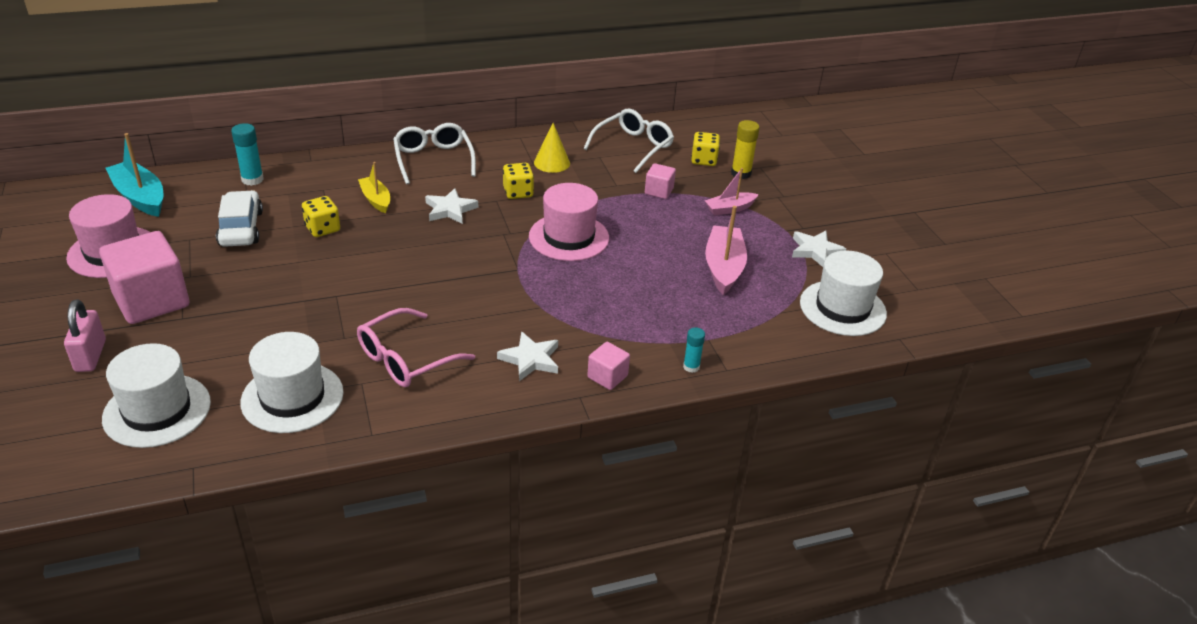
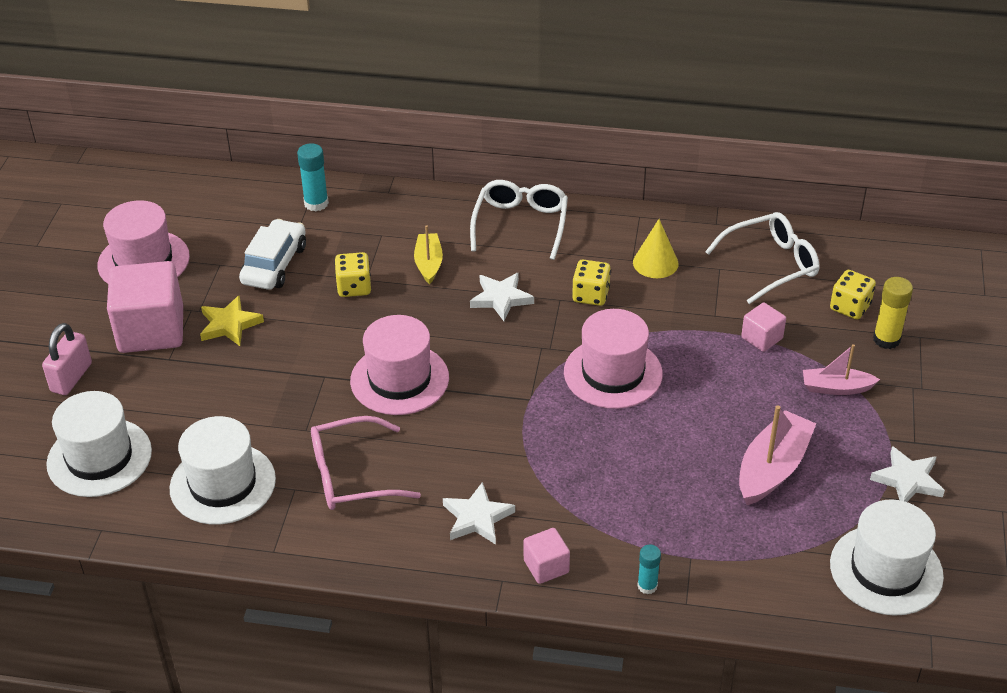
camera: 30 degrees right, 5 degrees up
(140, 197) = (198, 199): turquoise boat -> none
(225, 279) = (229, 324): none -> yellow star
(403, 282) = (399, 379): none -> pink hat

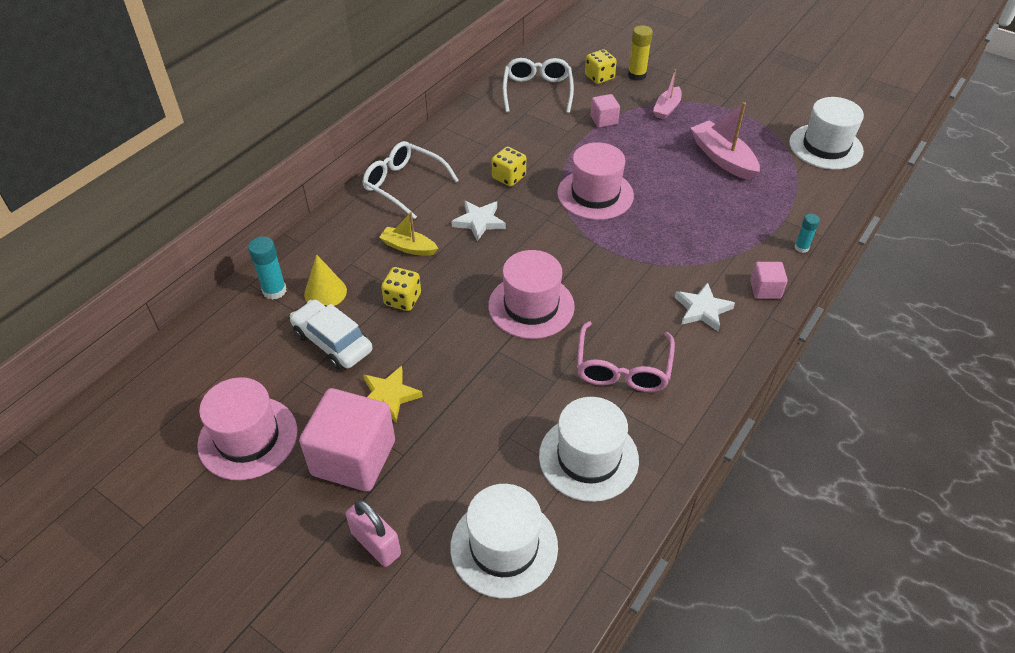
camera: 65 degrees left, 5 degrees up
(655, 263) = (498, 137): yellow cone -> yellow cone (325, 292)
(907, 480) = (758, 112): white star -> none

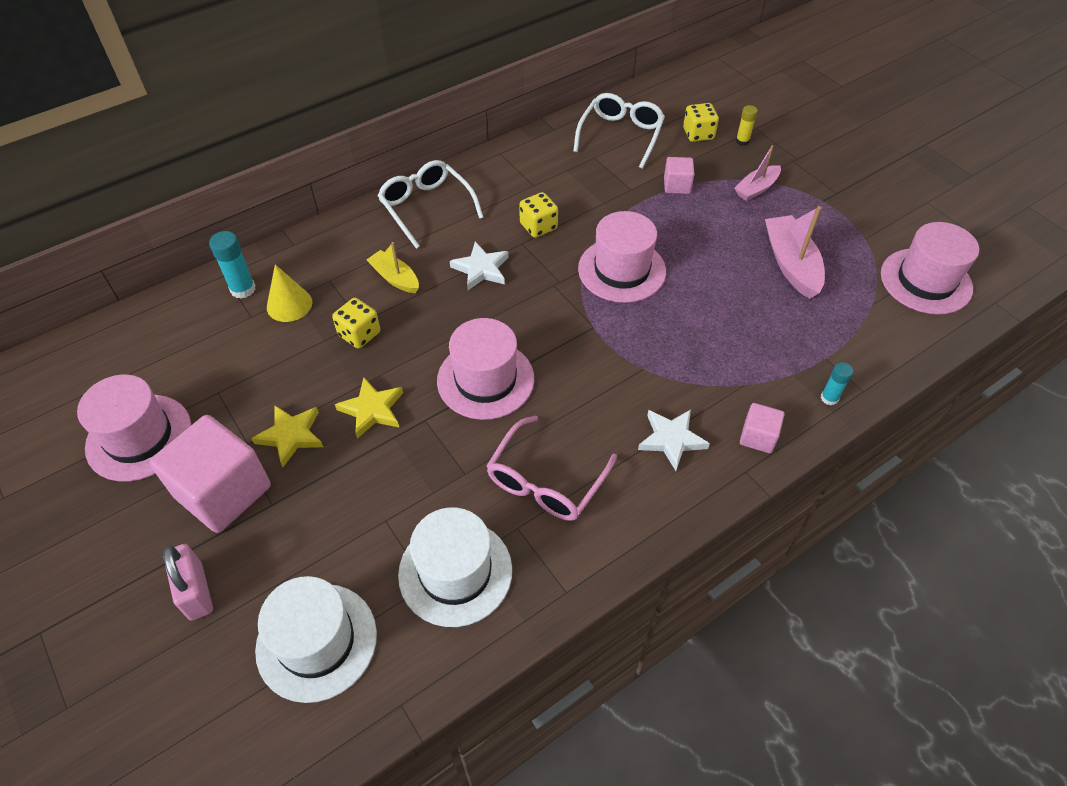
camera: 20 degrees right, 5 degrees up
(332, 342) = (268, 360): white car -> none
(448, 356) = (372, 410): none -> yellow star
(637, 75) = (742, 141): yellow glue stick -> yellow glue stick, size x0.64
(825, 147) = (925, 281): white hat -> pink hat

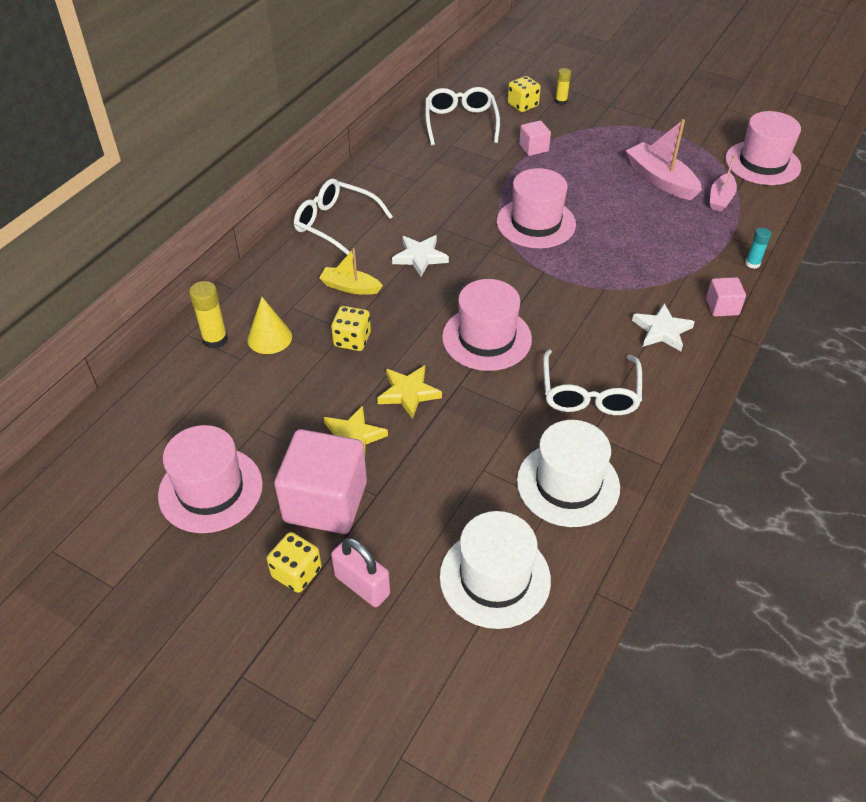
camera: 25 degrees left, 5 degrees down
(243, 289) = (215, 339): turquoise glue stick -> yellow glue stick
(538, 226) = (444, 211): yellow dice -> yellow dice (296, 572)
(546, 481) = (589, 393): pink glasses -> white glasses
(756, 189) = (596, 133): pink boat -> pink boat (720, 198)

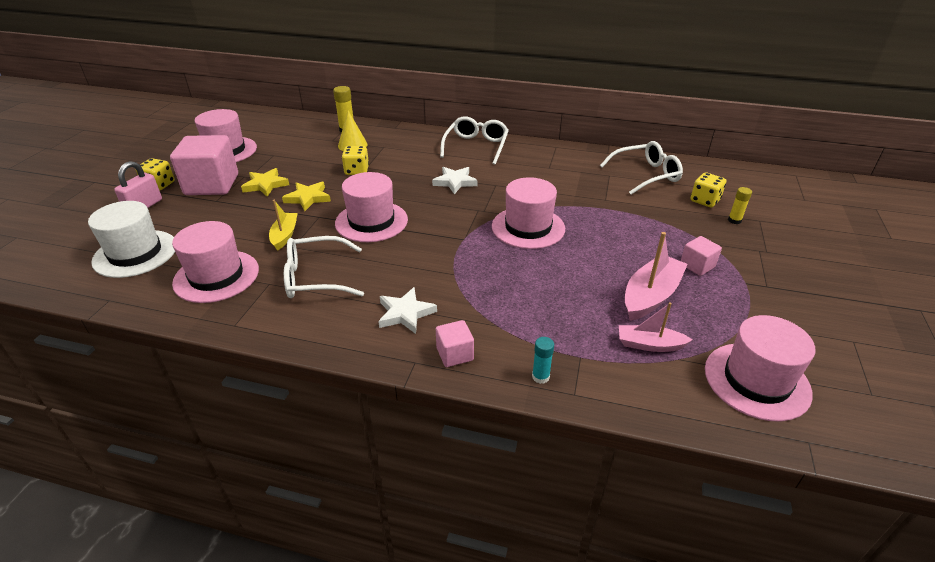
camera: 75 degrees right, 10 degrees down
(350, 287) = (410, 162): yellow boat -> yellow boat (285, 235)
(533, 148) = (640, 214): pink cube -> pink cube (697, 266)
(568, 484) = (216, 276): white hat -> pink hat

